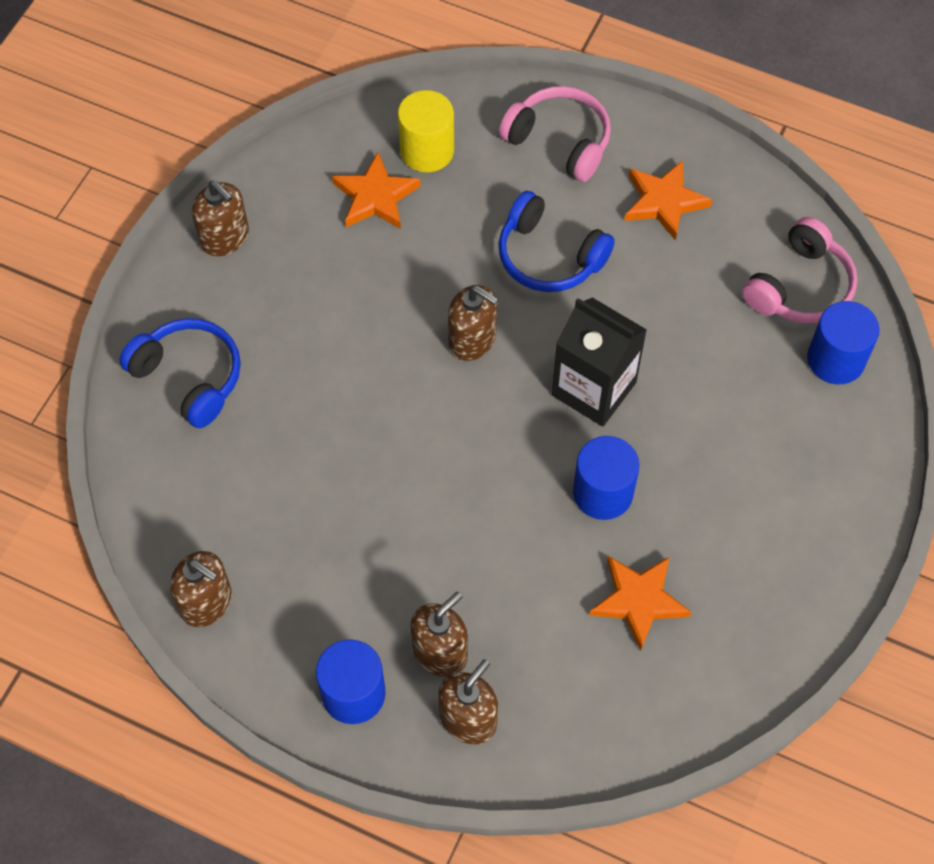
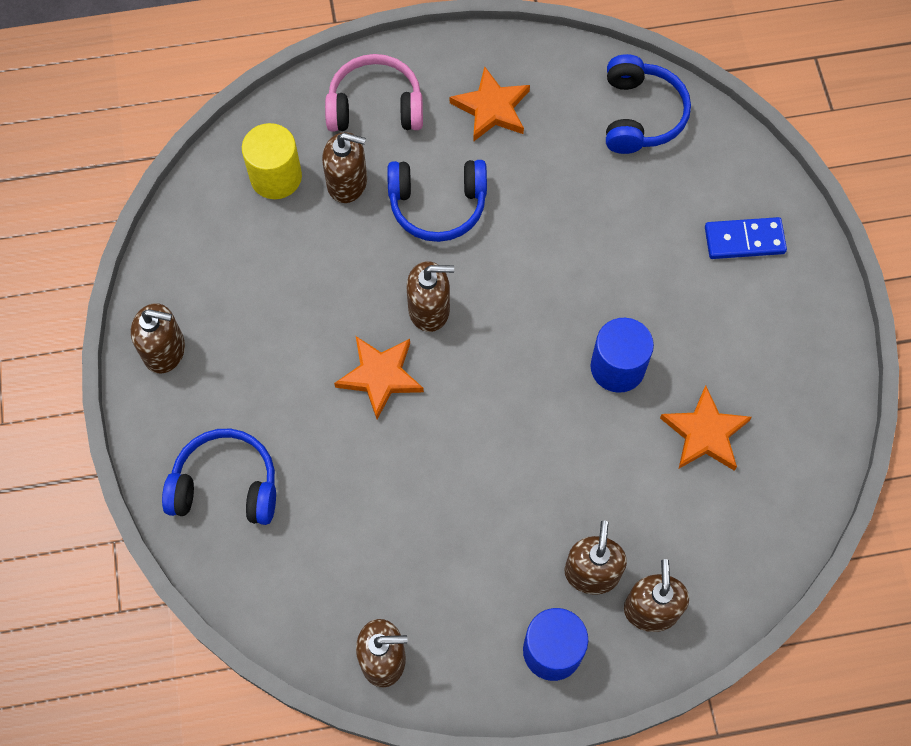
camera: 35 degrees left, 5 degrees up
(375, 196) = (263, 240): orange star -> orange star (380, 376)
(484, 191) = (347, 183): none -> brown soap dispenser
(594, 389) = (550, 290): black carton -> none
(800, 287) = (641, 115): pink headphones -> blue headphones
(812, 456) = (744, 240): none -> blue domino
(835, 359) = (706, 156): blue cylinder -> none

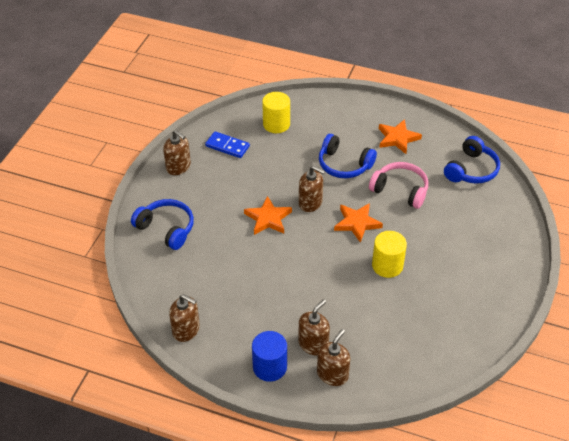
camera: 30 degrees right, 20 degrees down
(347, 183) = (307, 139): brown soap dispenser -> none
(375, 106) = (342, 116): pink headphones -> pink headphones (400, 190)
(617, 367) = (387, 265): blue cylinder -> yellow cylinder
(705, 433) = (414, 313): orange star -> orange star (357, 223)
(744, 240) = (491, 242): blue domino -> blue domino (227, 146)

